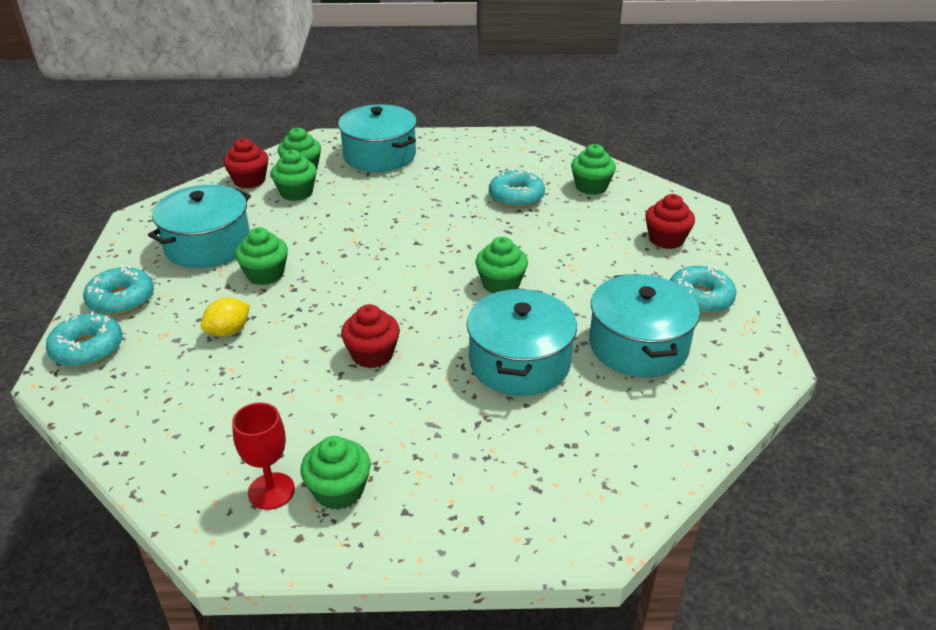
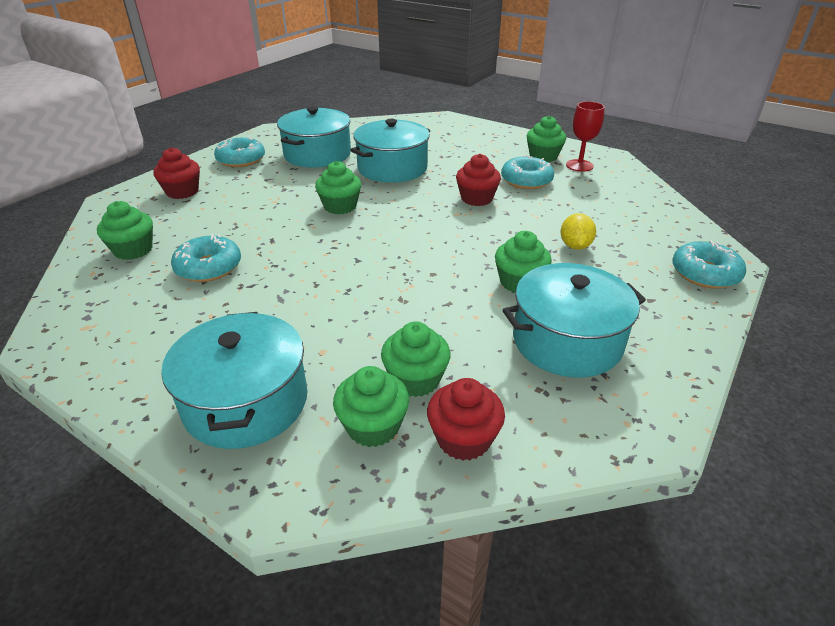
camera: 145 degrees left, 0 degrees up
(121, 299) = (675, 309): turquoise donut -> turquoise donut (526, 180)
(228, 331) = (575, 246): yellow lemon -> yellow lemon turned 75 degrees counterclockwise

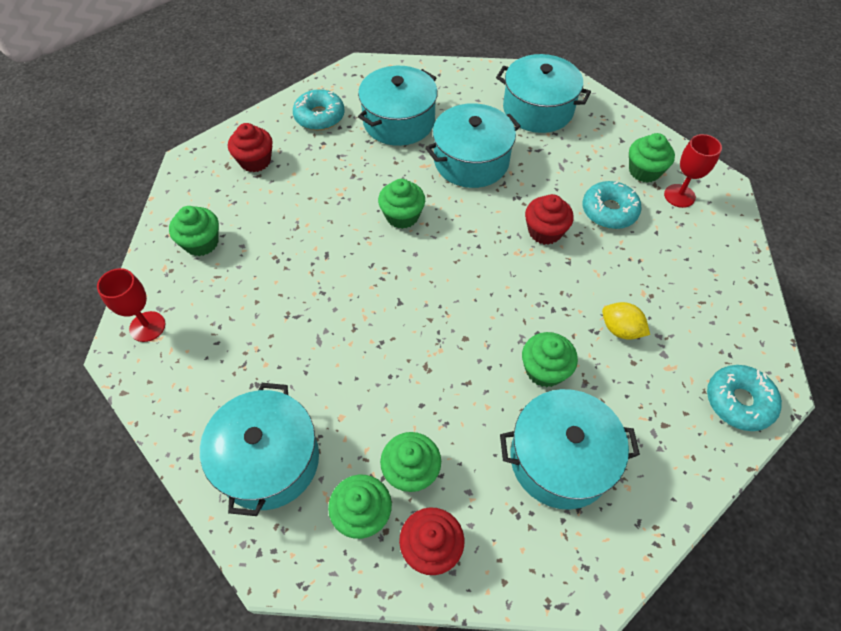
camera: 15 degrees right, 20 degrees up
(76, 319) = (147, 326): none -> red goblet
(209, 267) = (263, 282): turquoise donut -> none
(438, 135) = (538, 109): none -> turquoise pot
(575, 246) = (620, 330): yellow lemon -> yellow lemon turned 75 degrees counterclockwise

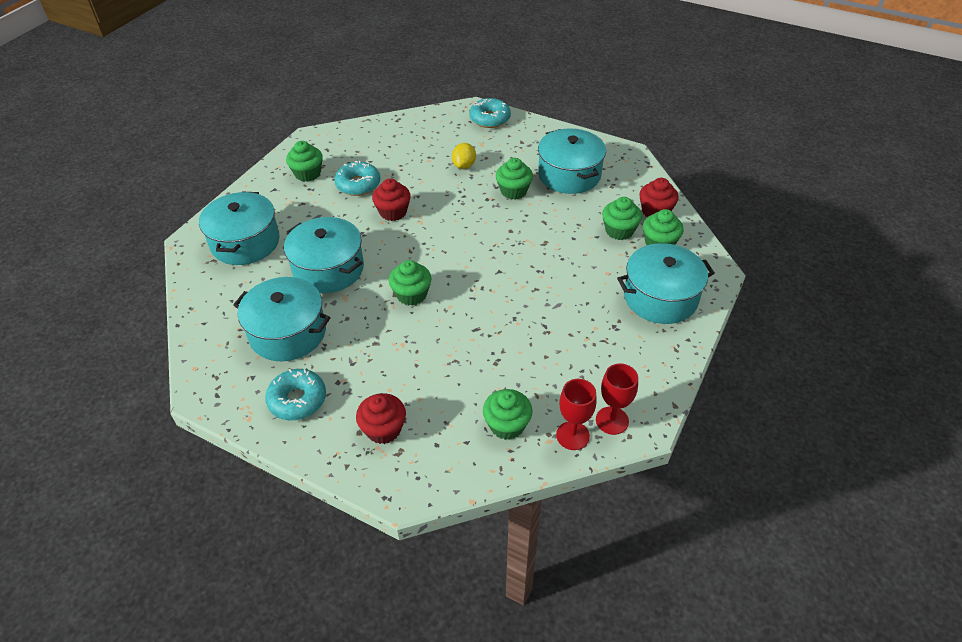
camera: 110 degrees left, 10 degrees down
(679, 196) = (329, 155): red goblet -> red goblet (572, 435)

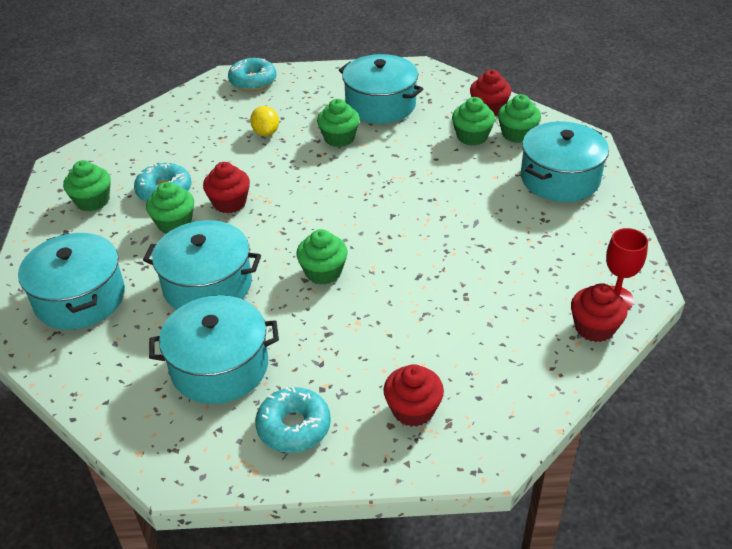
camera: 30 degrees left, 5 degrees down
(507, 425) = (528, 347): green cupcake -> green cupcake (174, 223)
(572, 435) = (594, 328): red goblet -> red cupcake

